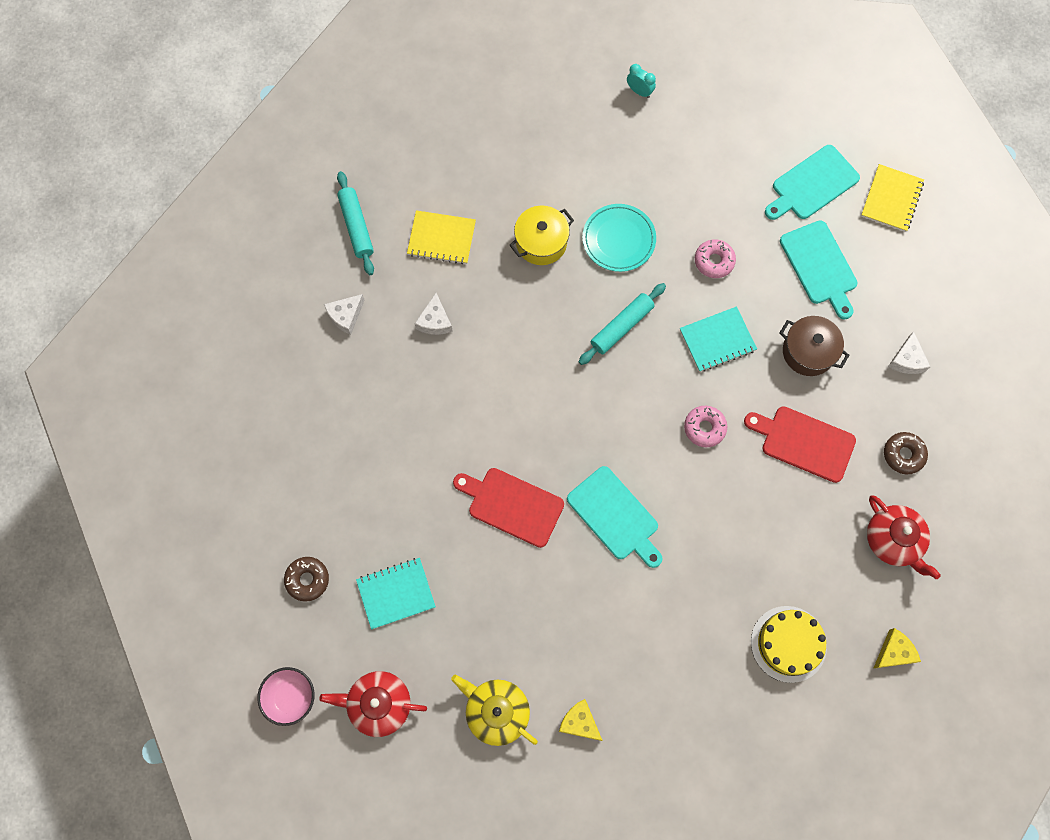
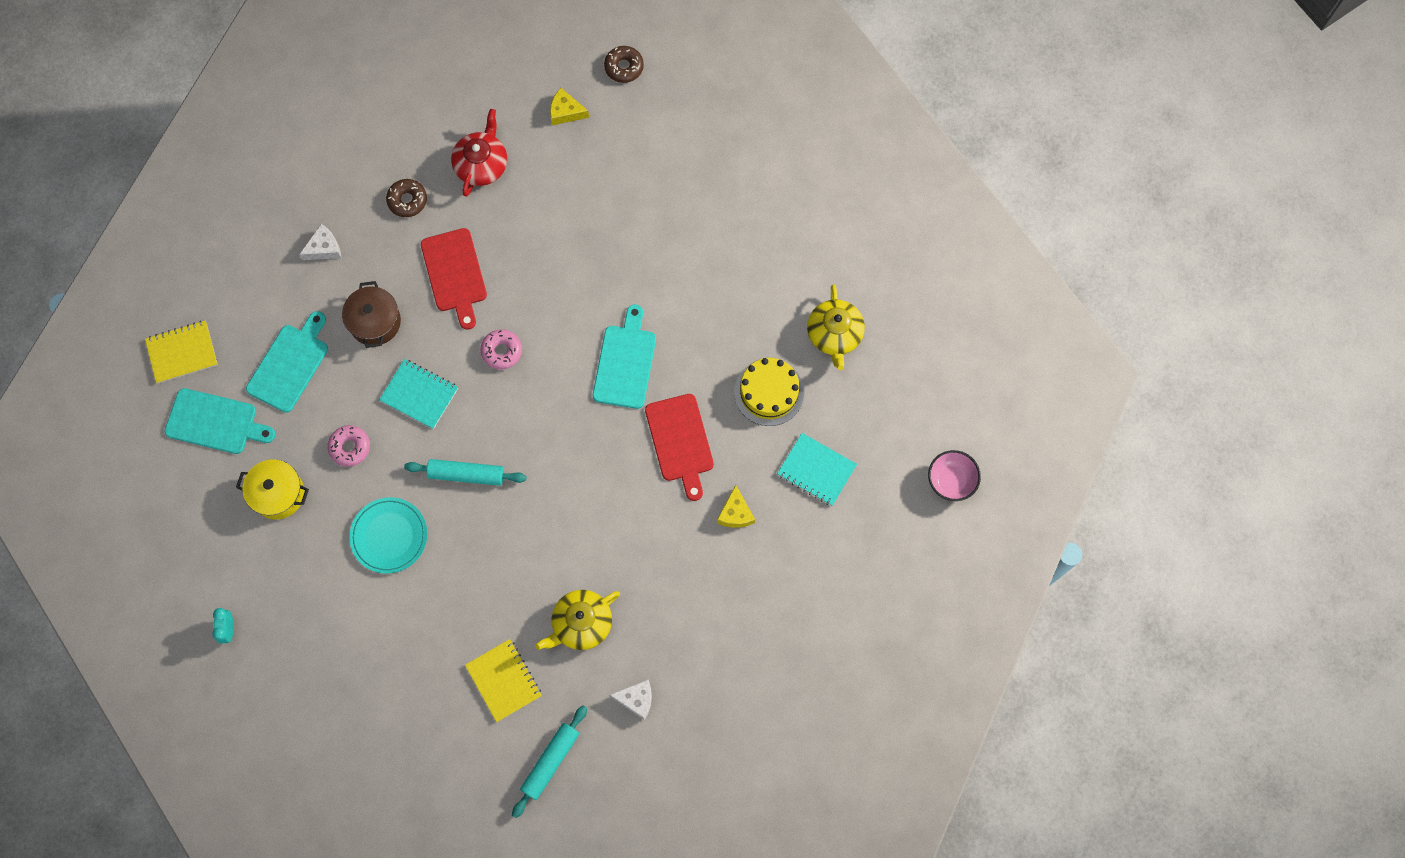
camera: 130 degrees left, 0 degrees up
(307, 580) = (863, 542): brown donut -> brown donut (624, 67)
(378, 704) = (901, 417): red teapot -> none
(435, 321) = (581, 623): white cheese -> yellow teapot
(541, 242) = (442, 596): yellow pot -> yellow pot (278, 494)
(579, 722) = (792, 275): yellow cheese -> yellow cheese (735, 513)
(788, 644) = (618, 181): yellow cake -> yellow cake (769, 392)

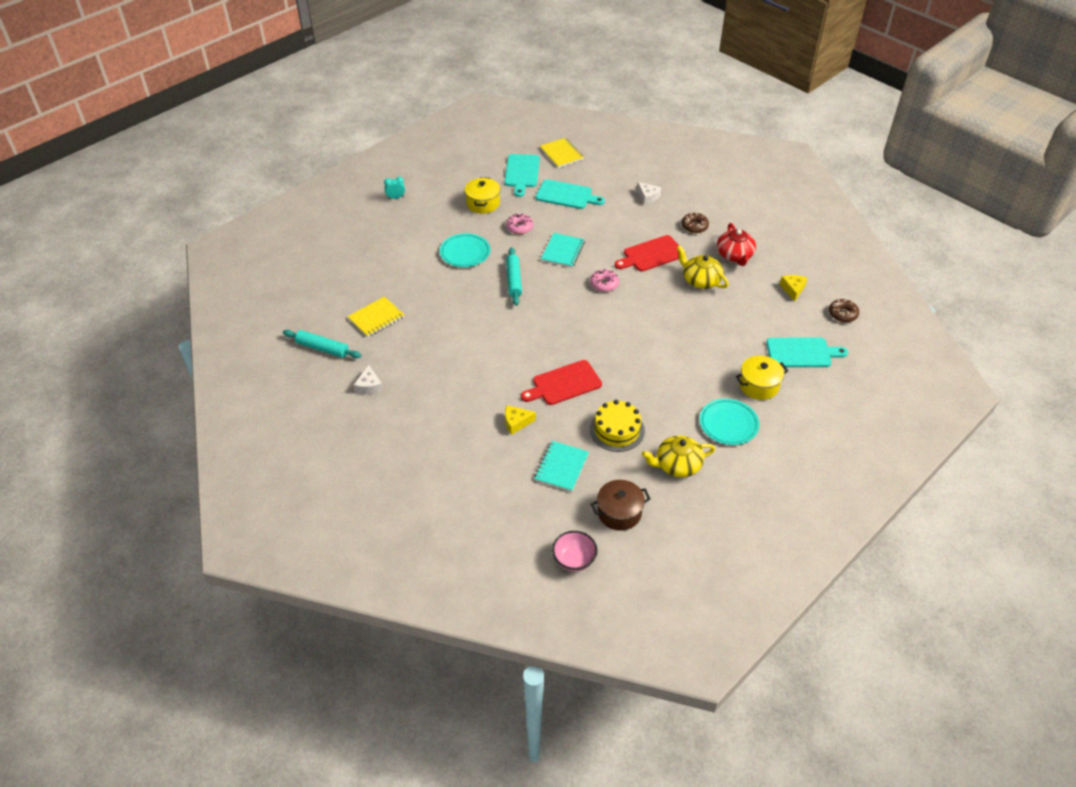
camera: 80 degrees right, 25 degrees down
(375, 322) = (606, 225): brown pot -> brown pot (619, 512)
(481, 164) = (734, 255): red teapot -> red teapot turned 75 degrees clockwise
(581, 623) = (420, 350): yellow teapot -> yellow teapot (700, 280)
(625, 363) = (615, 346): turquoise cutting board -> turquoise cutting board (801, 353)
(727, 206) = (759, 385): none -> yellow pot
(782, 259) = (728, 424): none -> turquoise plate

